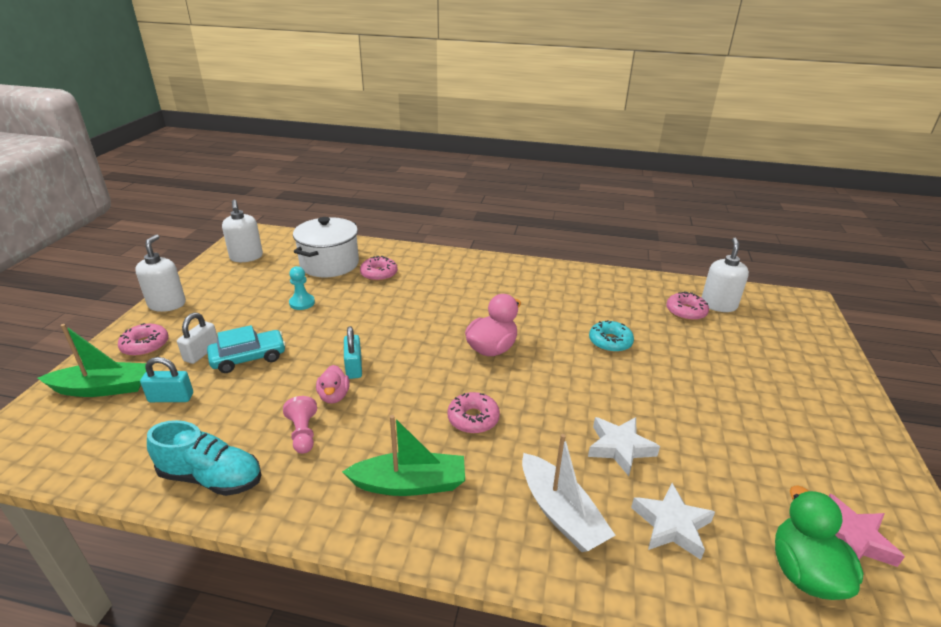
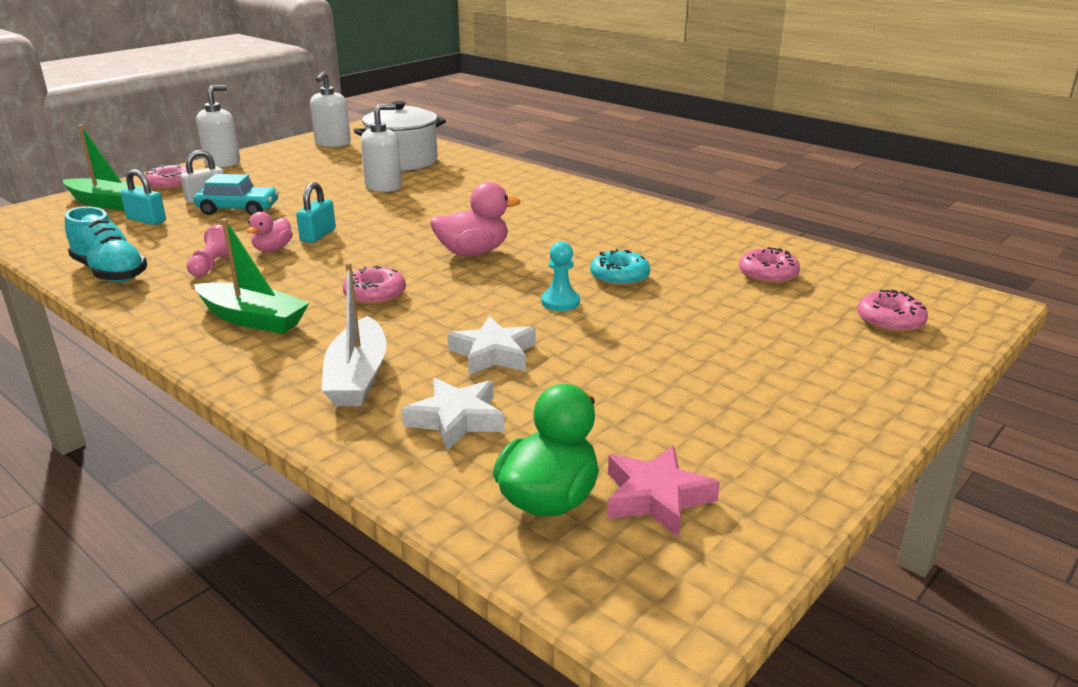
camera: 30 degrees right, 5 degrees down
(302, 303) = (336, 183): turquoise pawn -> turquoise pawn (560, 302)
(379, 274) = (441, 176): pink donut -> pink donut (890, 321)
(718, 305) = (828, 279): white soap dispenser -> white soap dispenser (383, 186)

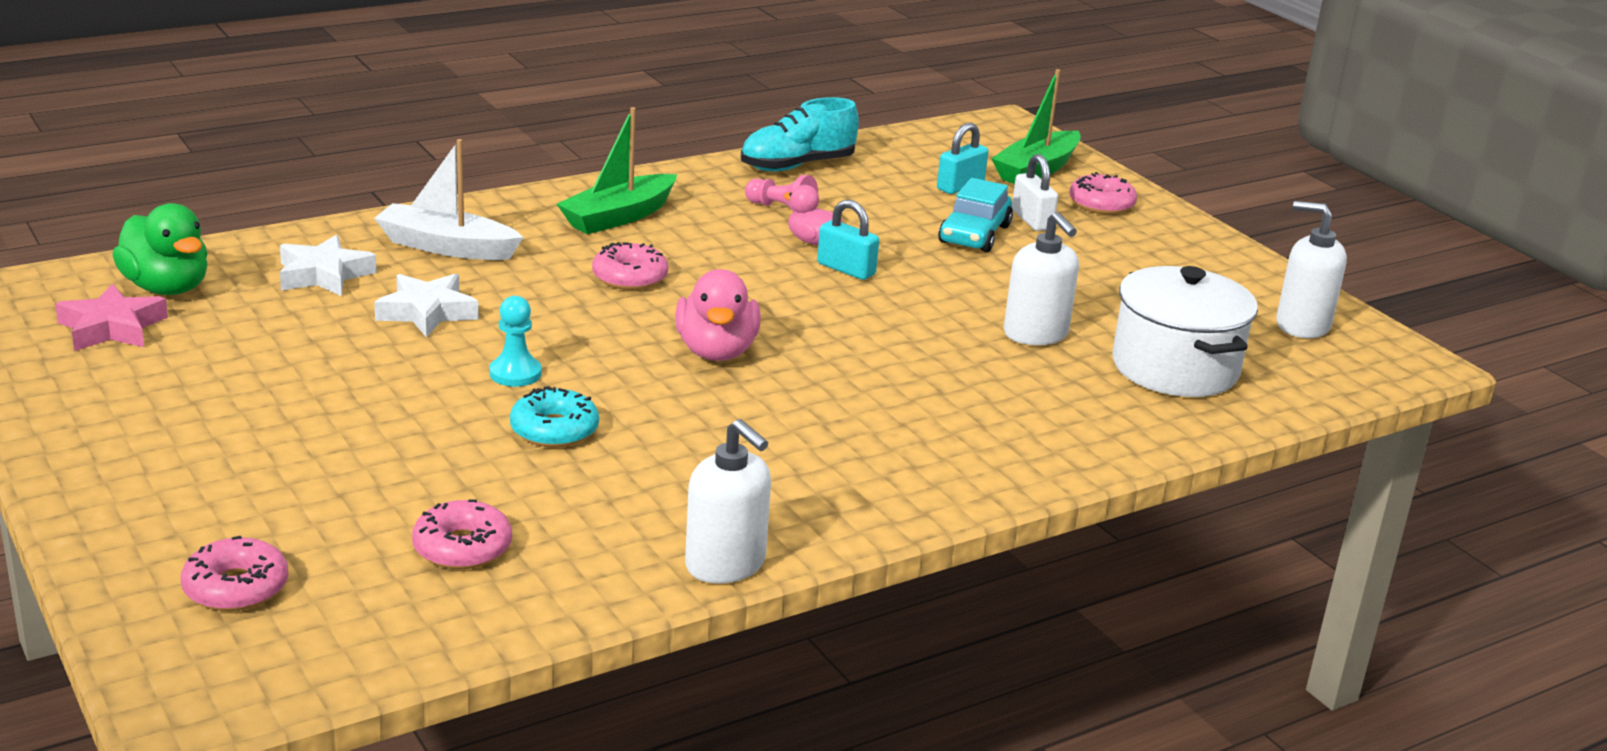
camera: 105 degrees right, 0 degrees up
(223, 163) = (1202, 239): white soap dispenser -> white soap dispenser (725, 564)

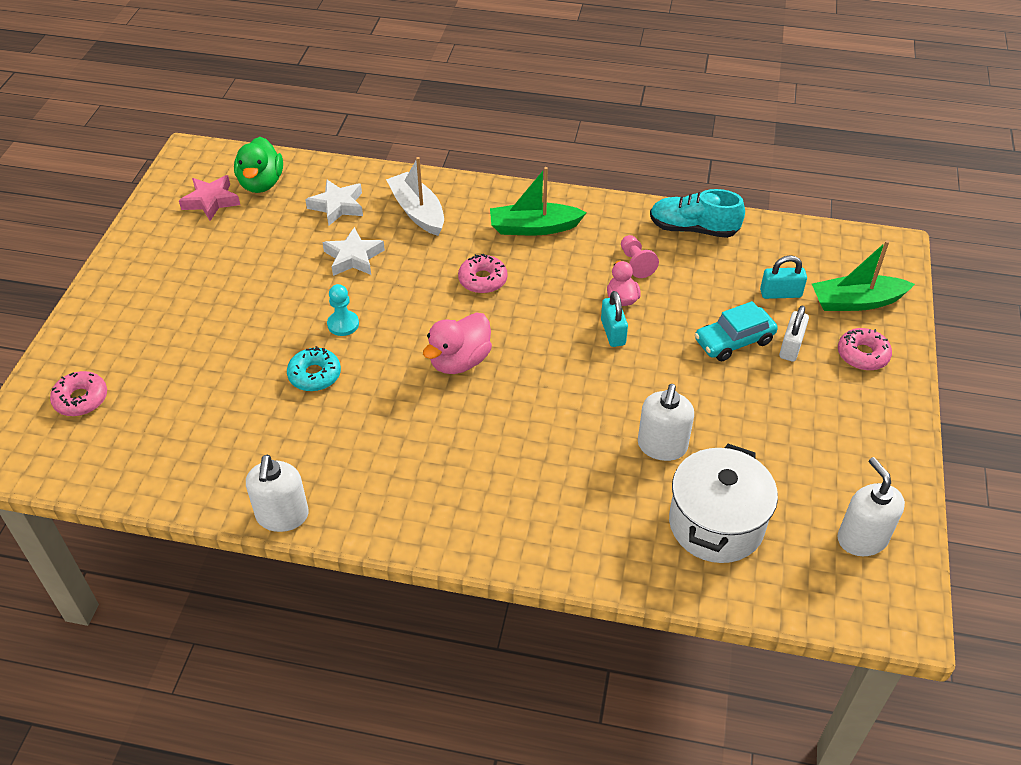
camera: 45 degrees right, 20 degrees up
(462, 548) = (188, 430): pink donut -> none

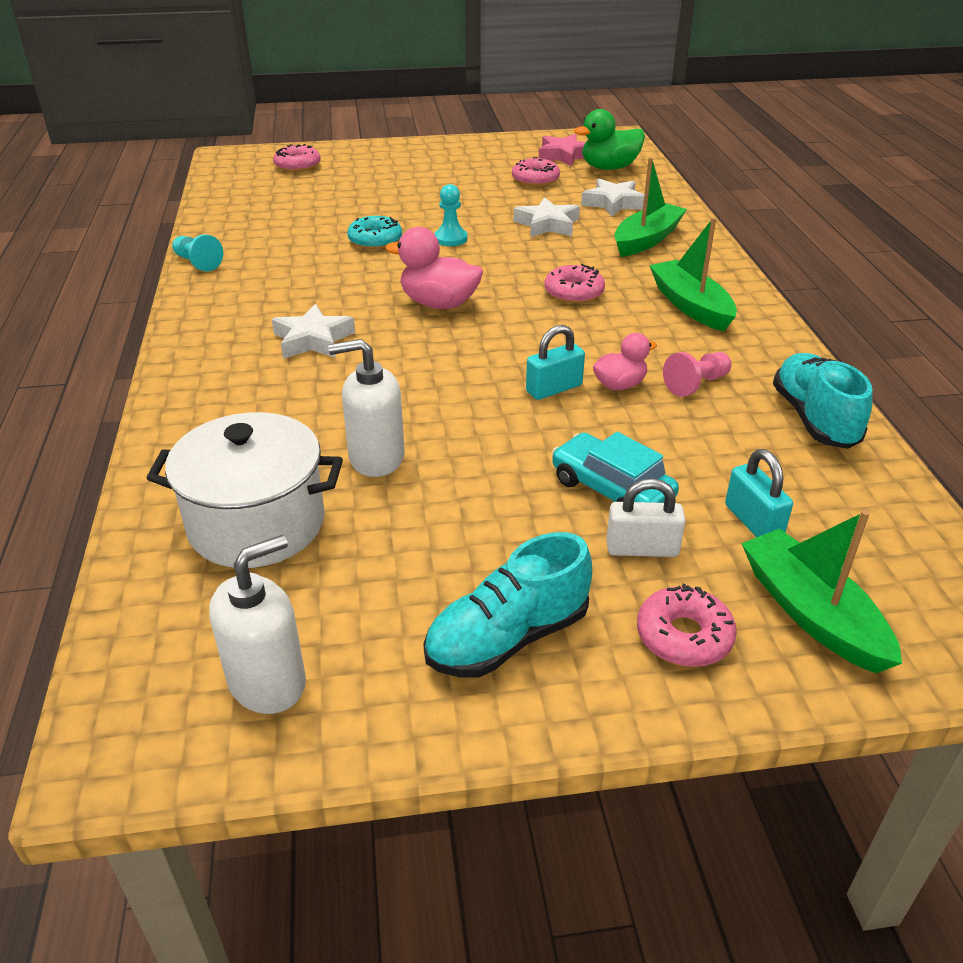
camera: 70 degrees right, 10 degrees down
(253, 236) = (535, 180): none -> pink donut
(282, 516) = (197, 263): white soap dispenser -> turquoise pawn
(417, 212) = (646, 240): white boat -> green boat
(480, 452) = (313, 340): none -> white star
(849, 425) = (507, 638): none -> turquoise shoe

